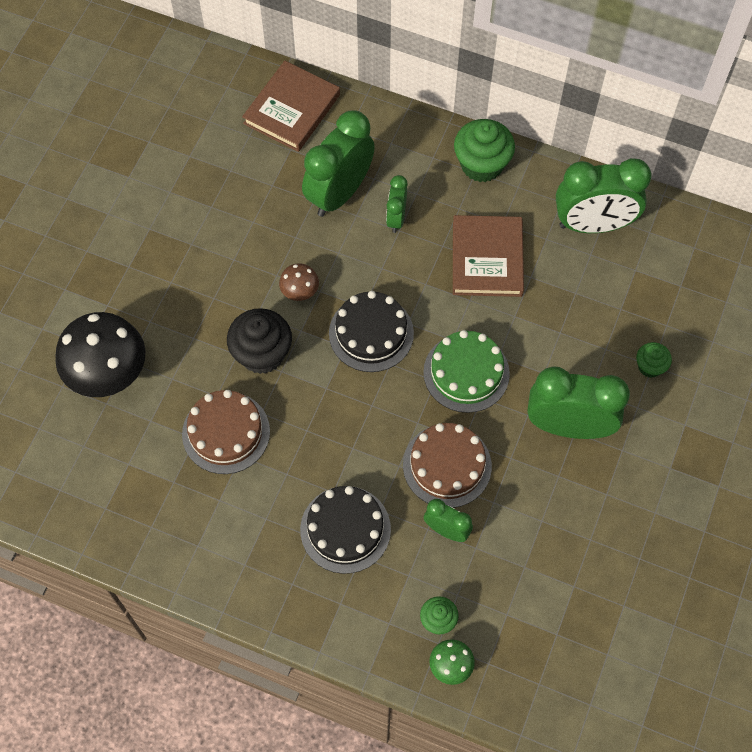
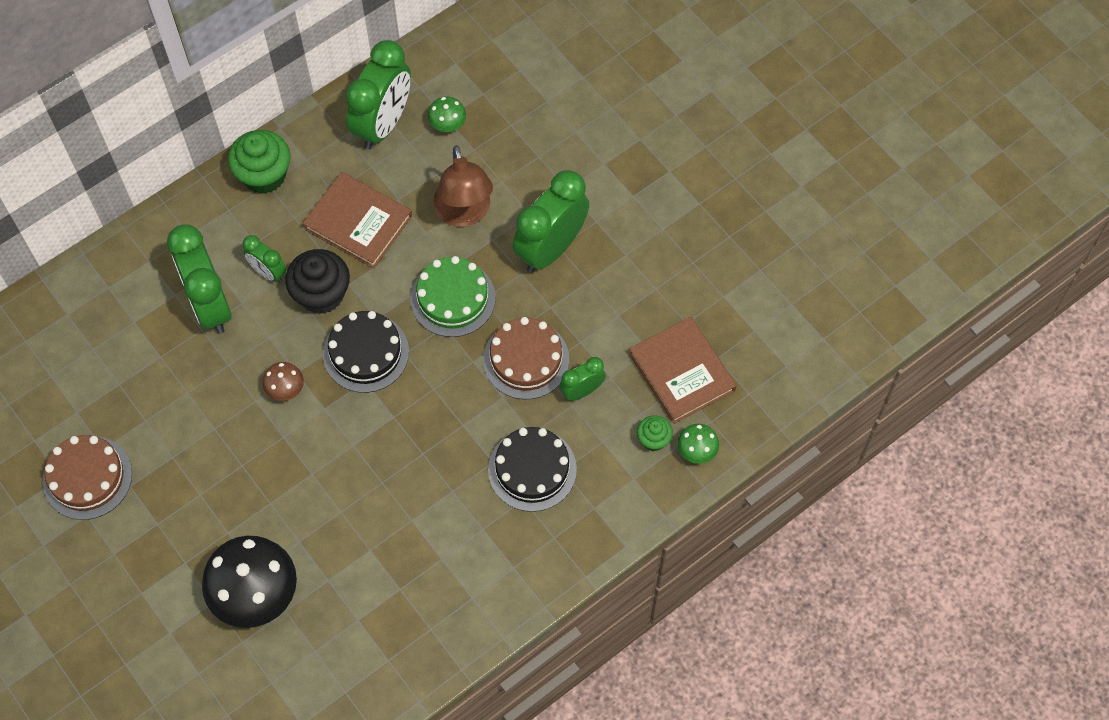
camera: 60 degrees left, 0 degrees up
(226, 432) = (381, 521): brown cake -> brown cake (87, 477)
(262, 354) = (325, 452): black cupcake -> black cupcake (321, 294)
(292, 109) = (92, 298): brown book -> brown book (682, 372)
(553, 336) = (464, 213): none -> brown lamp
(629, 275) = (447, 124): none -> green mushroom
(650, 366) = (538, 158): green cupcake -> none

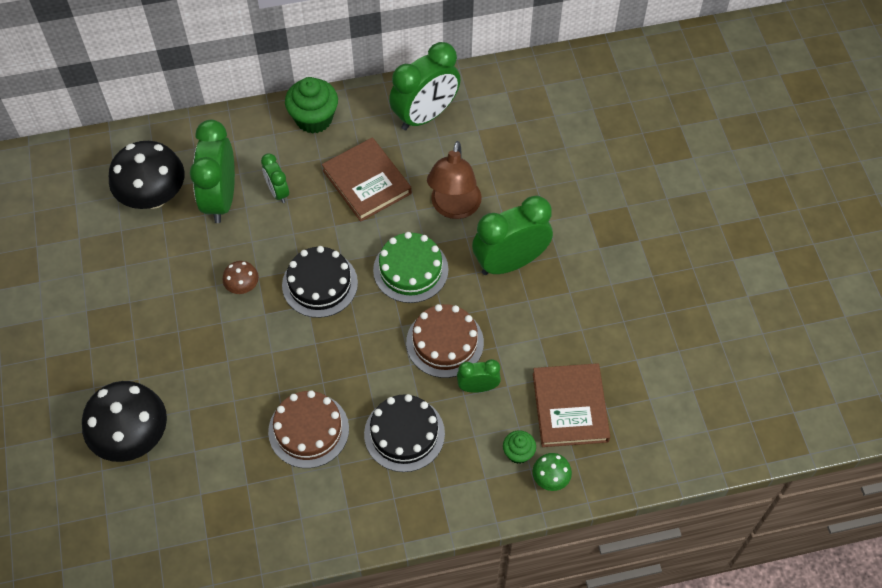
camera: 25 degrees right, 5 degrees down
(87, 477) = (59, 290): brown cake -> brown cake (308, 430)
(134, 332) = (153, 196): none -> black mushroom
(321, 294) = (309, 225): black cupcake -> none
(447, 124) = (476, 135): green mushroom -> none

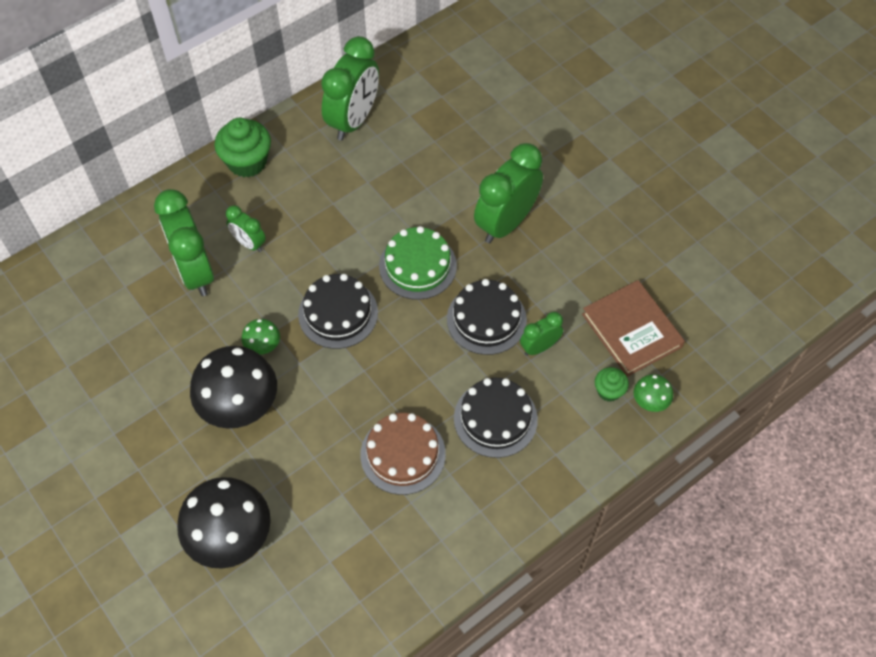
camera: 25 degrees left, 0 degrees up
(153, 196) = (124, 295): black mushroom -> black mushroom (240, 405)
(242, 286) = (263, 346): brown mushroom -> green mushroom
(366, 182) = (331, 201): brown book -> none
(445, 342) = (486, 319): brown cake -> black cake
(454, 208) = (427, 194): brown lamp -> none

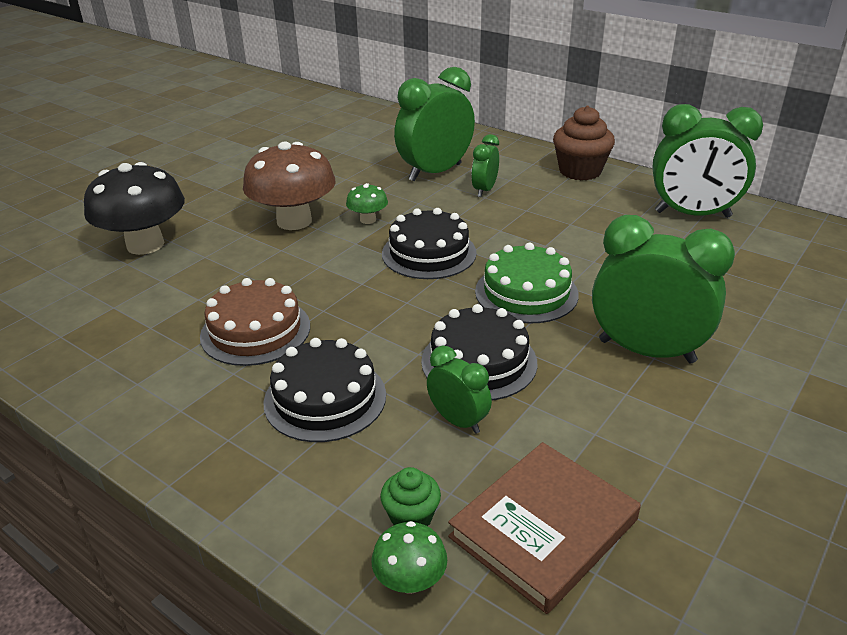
camera: 75 degrees right, 25 degrees down
(240, 405) = (294, 221): black mushroom -> brown mushroom
(247, 162) = (580, 171): green cupcake -> brown cupcake

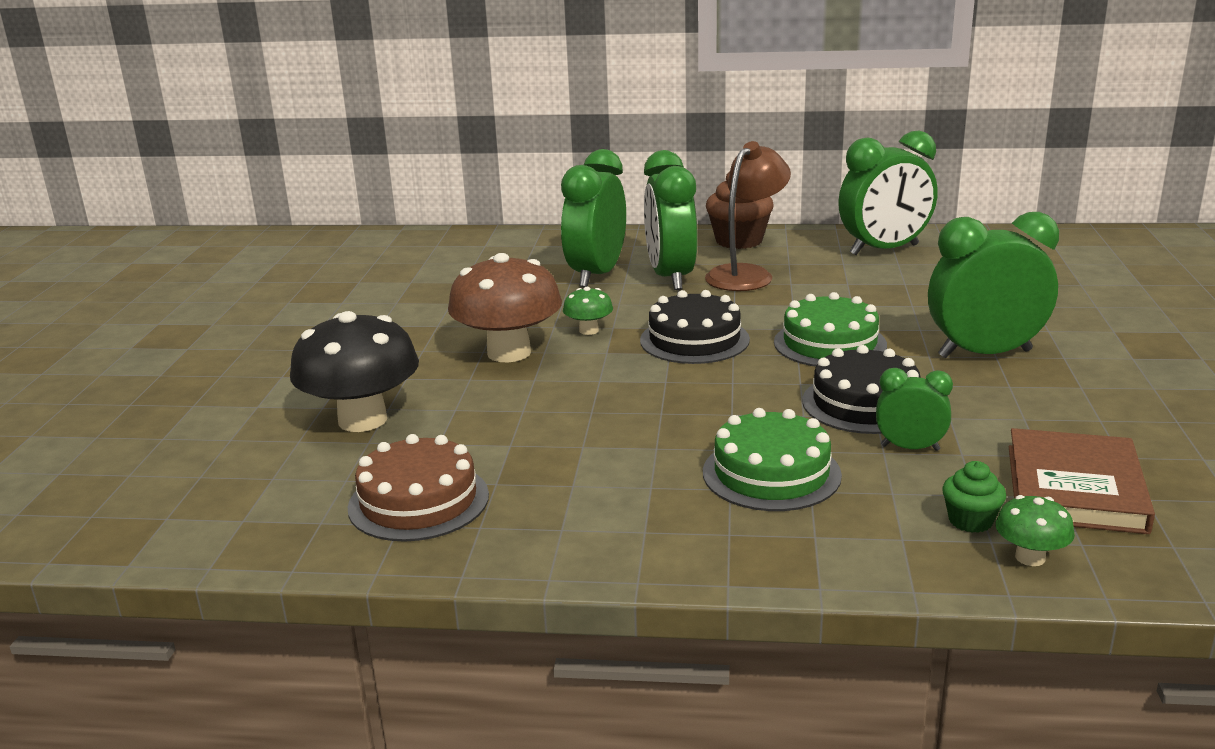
camera: 30 degrees left, 10 degrees down
(255, 331) = (618, 449): brown cake -> brown cake (418, 501)
(325, 398) = (771, 473): black cake -> green cake
(484, 190) = (670, 277): green clock -> green clock, size x1.95
(545, 204) = (746, 274): none -> brown lamp

